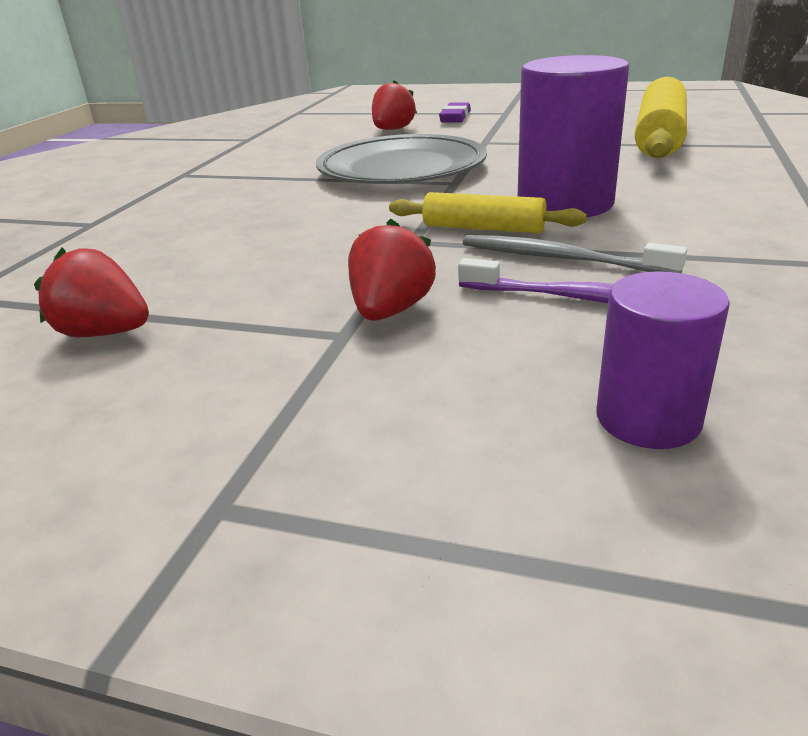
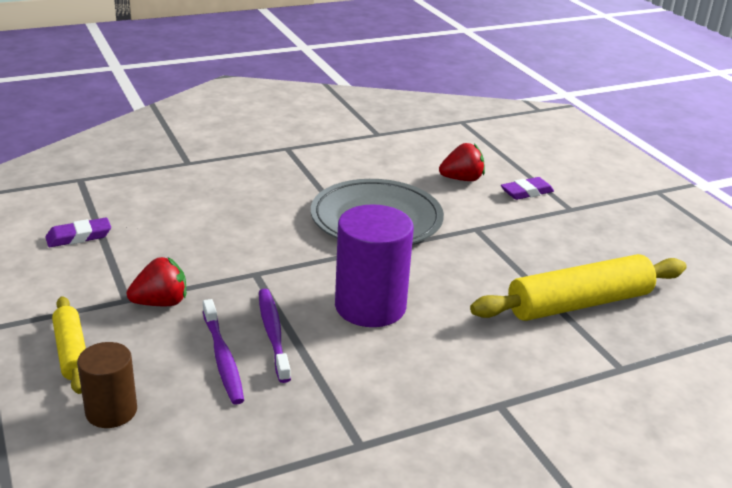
camera: 45 degrees right, 0 degrees up
(105, 333) = (79, 237): red strawberry -> purple eraser
(483, 228) = (296, 290): yellow rolling pin -> yellow rolling pin (71, 352)
(560, 259) = (273, 333): grey toothbrush -> purple toothbrush
(648, 418) = (111, 411): purple cylinder -> brown cylinder

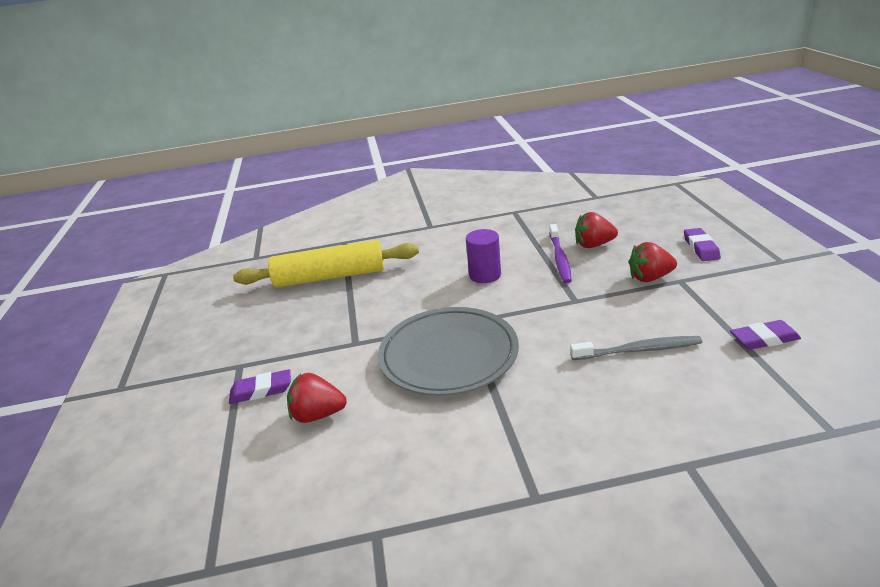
camera: 160 degrees left, 0 degrees up
(71, 352) = (701, 248): yellow rolling pin -> purple eraser
(111, 411) = (656, 222): brown cylinder -> none
(199, 226) = (639, 350): none -> grey toothbrush
(223, 358) = (593, 245): purple toothbrush -> red strawberry
(370, 306) = (485, 275): purple cylinder -> purple cylinder, size x0.59

